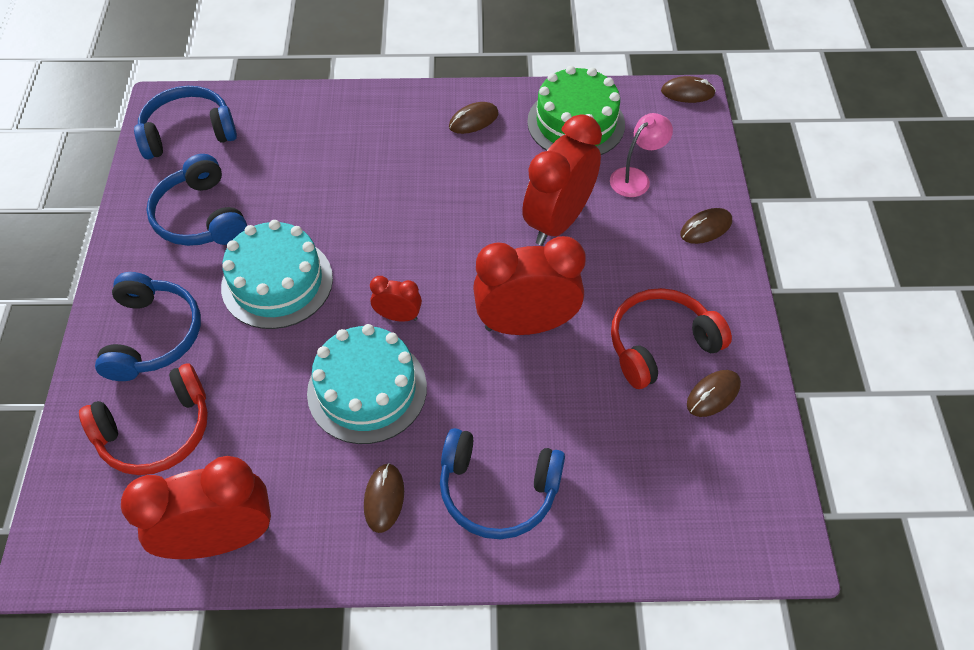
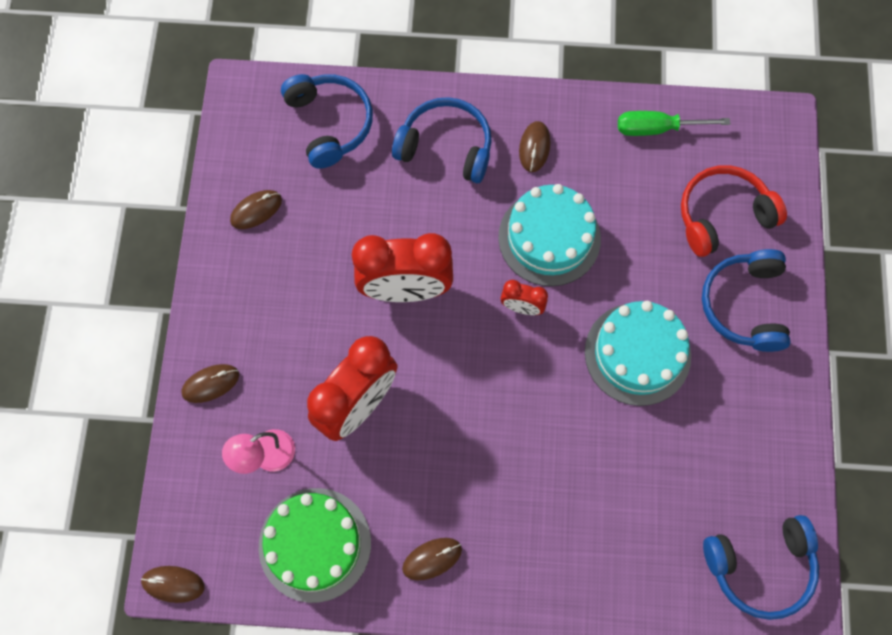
camera: 175 degrees left, 15 degrees up
(200, 217) = (725, 441): blue headphones -> blue headphones (330, 123)
(221, 538) = (656, 128): red clock -> green screwdriver
(660, 344) = (289, 260): red headphones -> none

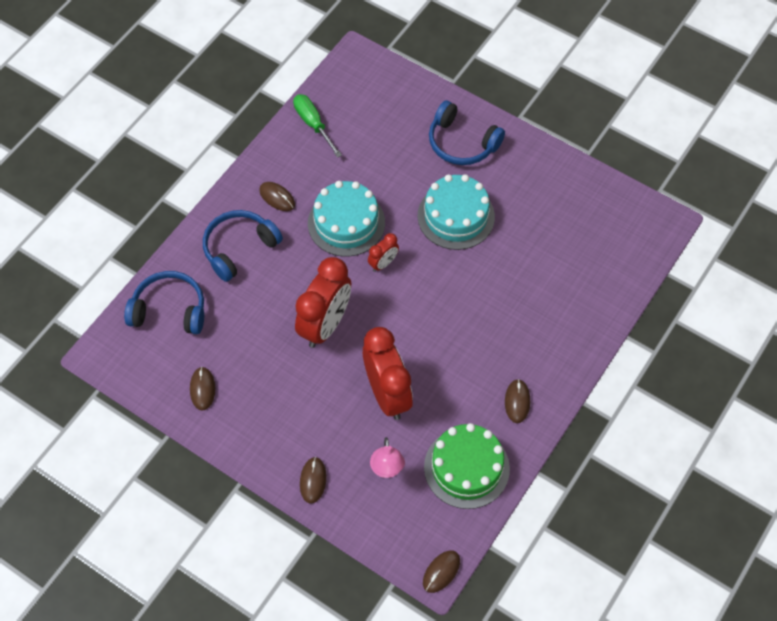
camera: 60 degrees left, 10 degrees down
(656, 128) = (313, 124): green screwdriver -> green screwdriver turned 120 degrees clockwise
(722, 215) = (396, 121): red headphones -> none
(760, 567) = (625, 225): blue headphones -> none

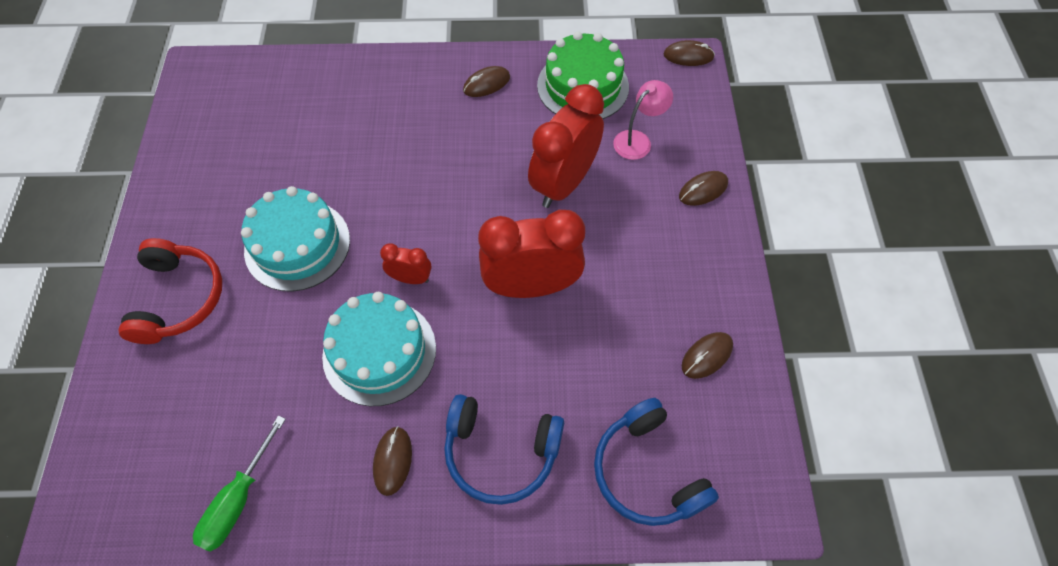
camera: 125 degrees left, 0 degrees up
(461, 143) = (179, 298): blue headphones -> red headphones

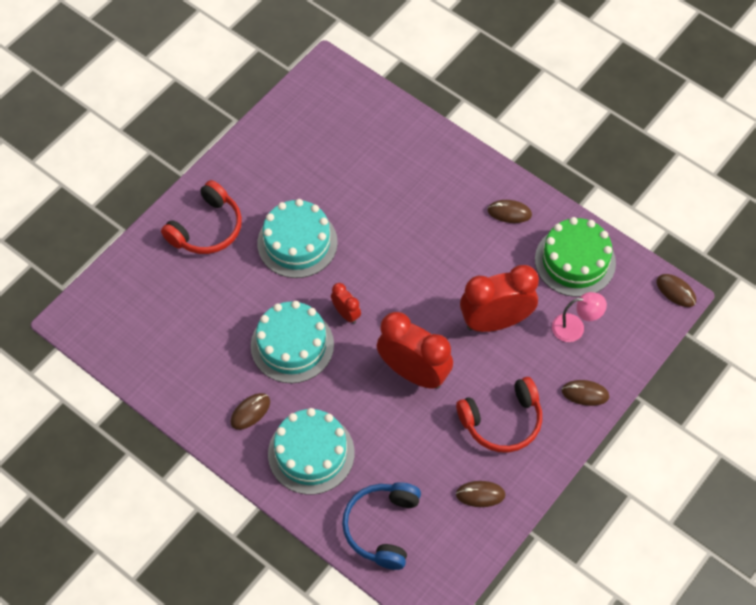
camera: 40 degrees right, 0 degrees up
(237, 501) = (156, 370): green screwdriver -> none
(500, 453) = (311, 453): blue headphones -> turquoise cake
(658, 269) = (502, 421): none -> red headphones

